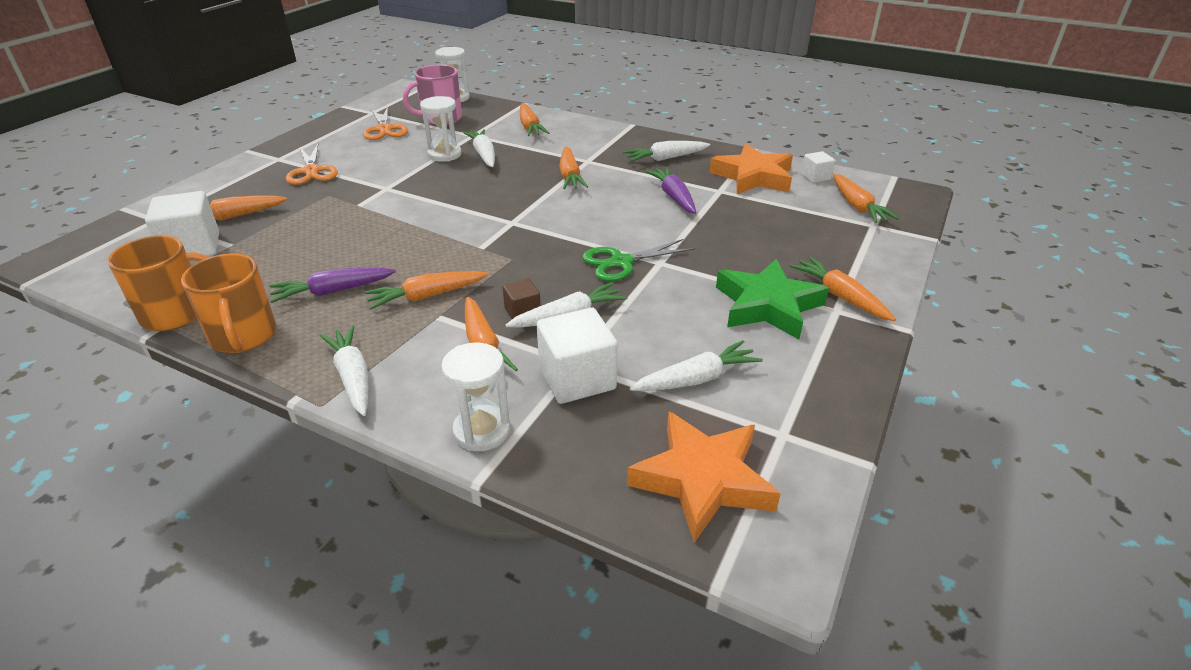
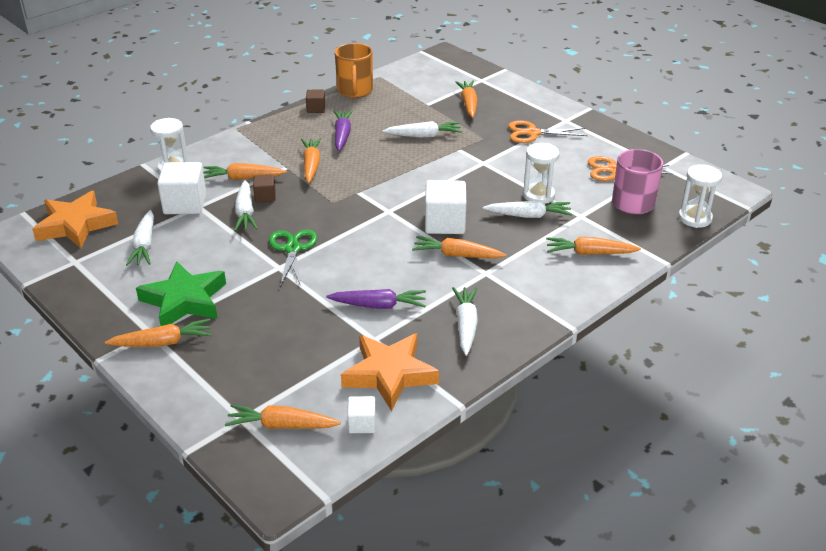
camera: 110 degrees right, 0 degrees up
(192, 247) = (432, 92): white cube -> white cube (445, 223)
(243, 336) = (316, 109): orange mug -> brown cube
(353, 377) = (251, 137): white carrot -> white carrot (424, 136)

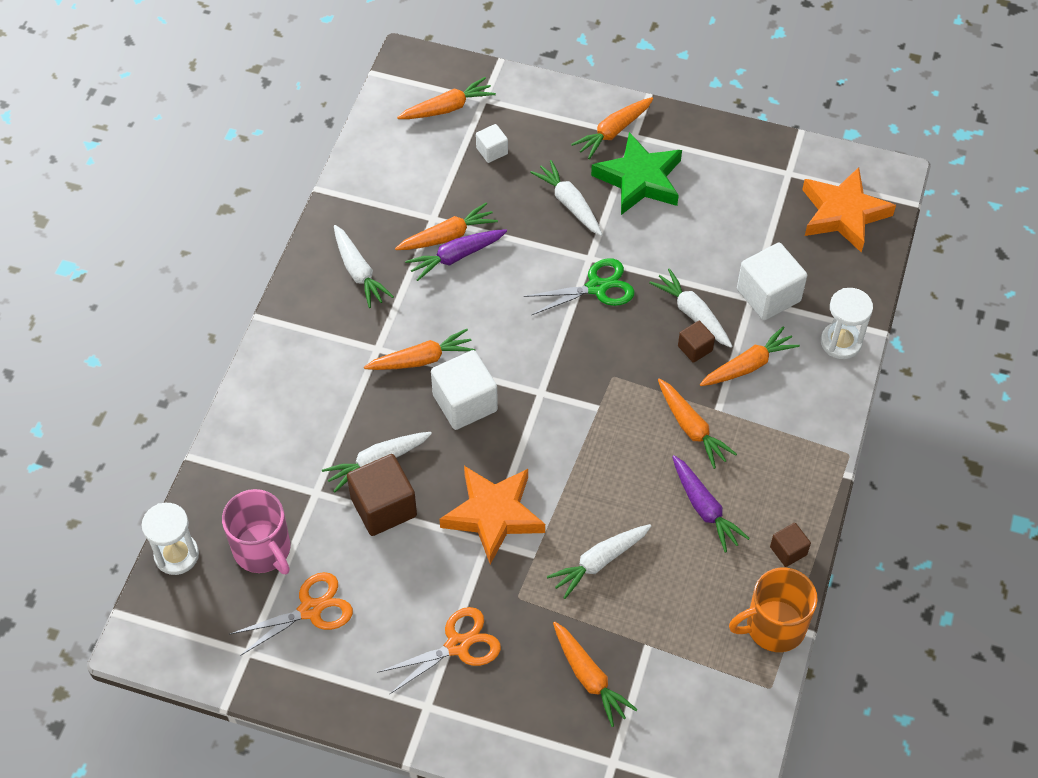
camera: 150 degrees right, 20 degrees up
(144, 245) = (746, 222): white carrot -> white carrot (569, 203)
(292, 249) = (597, 287): green scissors -> green scissors turned 75 degrees counterclockwise
(355, 91) = (774, 626): orange mug -> orange mug turned 75 degrees counterclockwise
(362, 424) = (385, 137): white cube -> white cube (492, 151)
(389, 374) = (394, 189): orange star -> orange star (493, 515)
(538, 195) = (383, 507): white hourglass -> brown cube
(589, 253) = (280, 431): orange carrot -> orange carrot (448, 236)

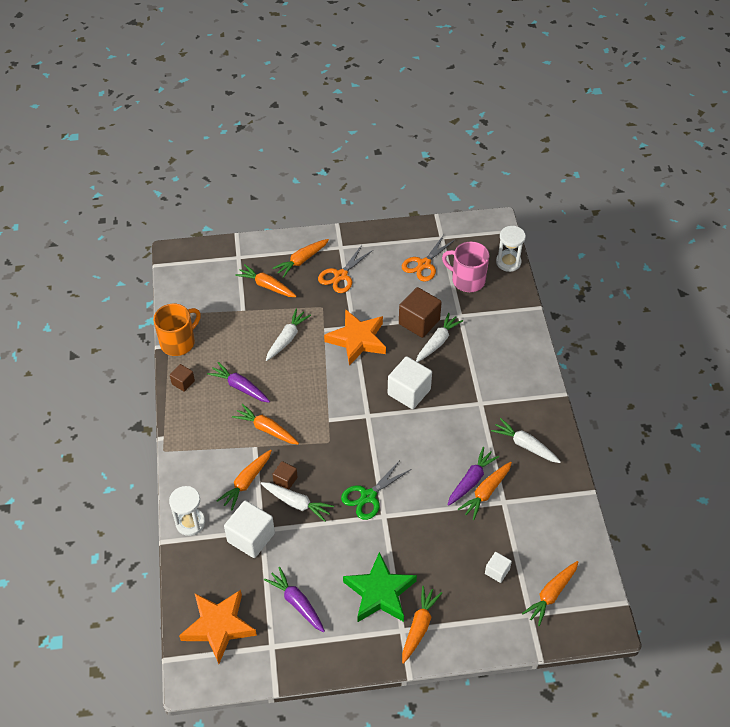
camera: 155 degrees right, 5 degrees down
(422, 359) = (450, 407): orange carrot -> orange carrot (301, 261)
(569, 203) = (419, 551): white carrot -> none
(741, 204) = (296, 603): none -> purple carrot

